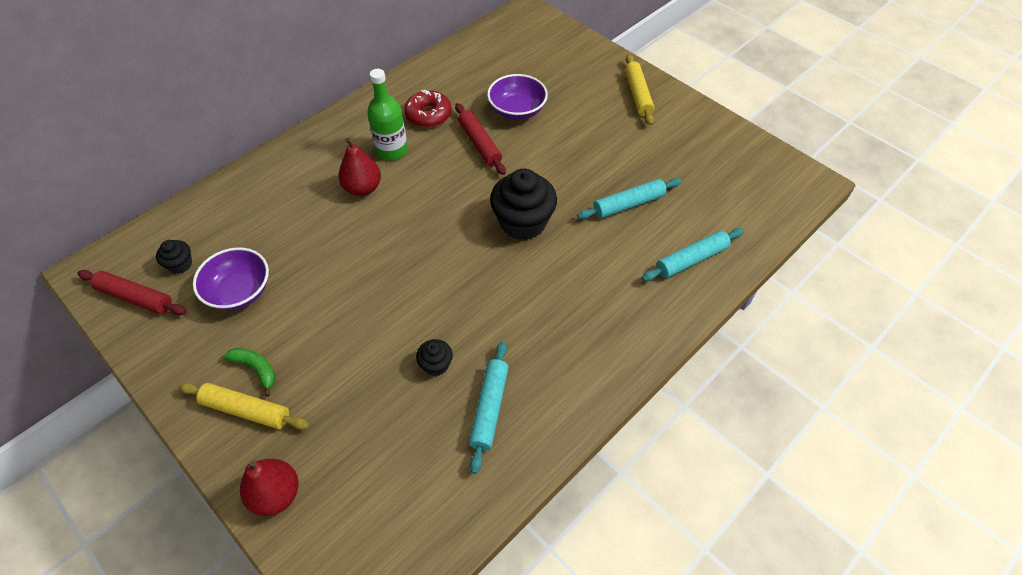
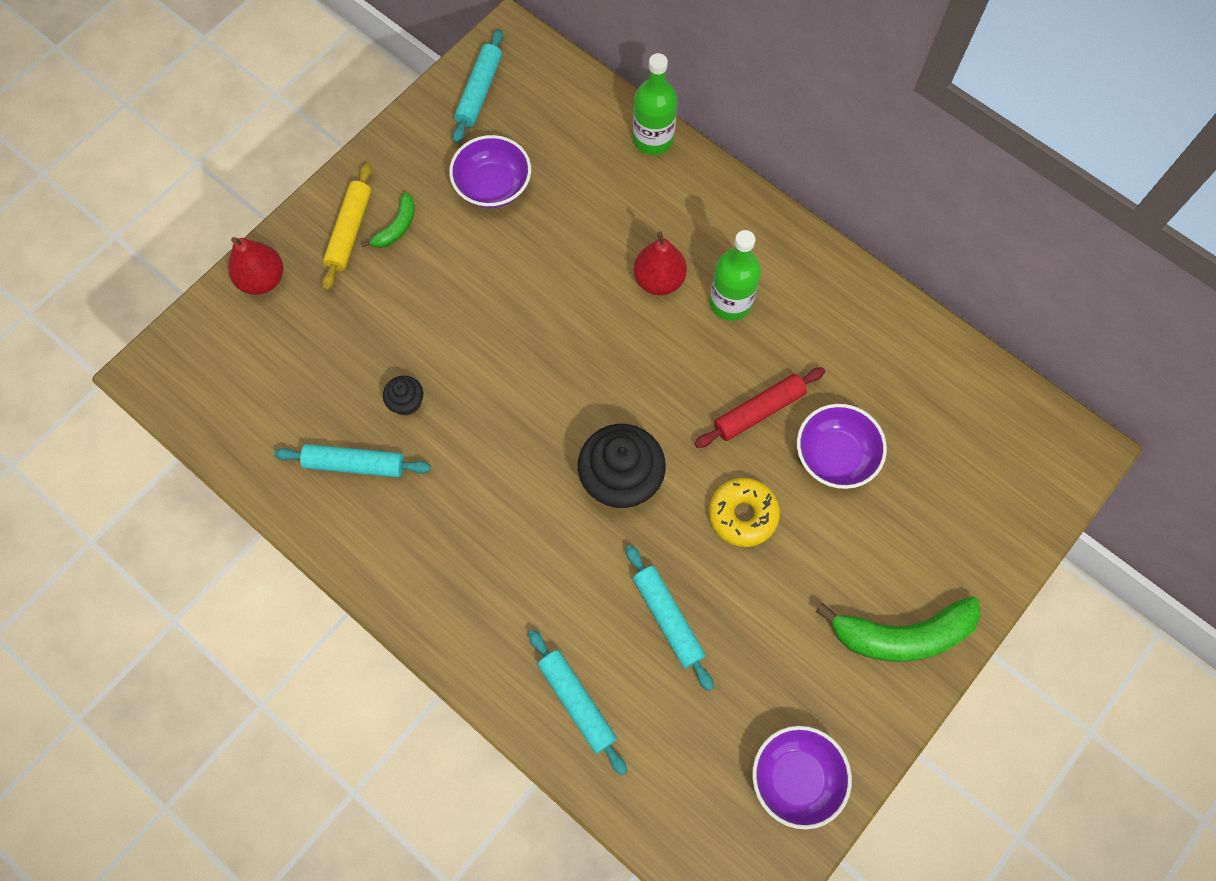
camera: 85 degrees right, 15 degrees up
(135, 297) = (479, 92): red rolling pin -> turquoise rolling pin
(180, 264) = (525, 119): black cupcake -> none
(236, 182) = (653, 139): none -> green bottle
(428, 115) = (806, 337): red donut -> none
(555, 159) = (742, 515): none -> yellow donut
(637, 94) = (902, 635): yellow rolling pin -> green banana
(731, 150) = (796, 778): none -> purple bowl

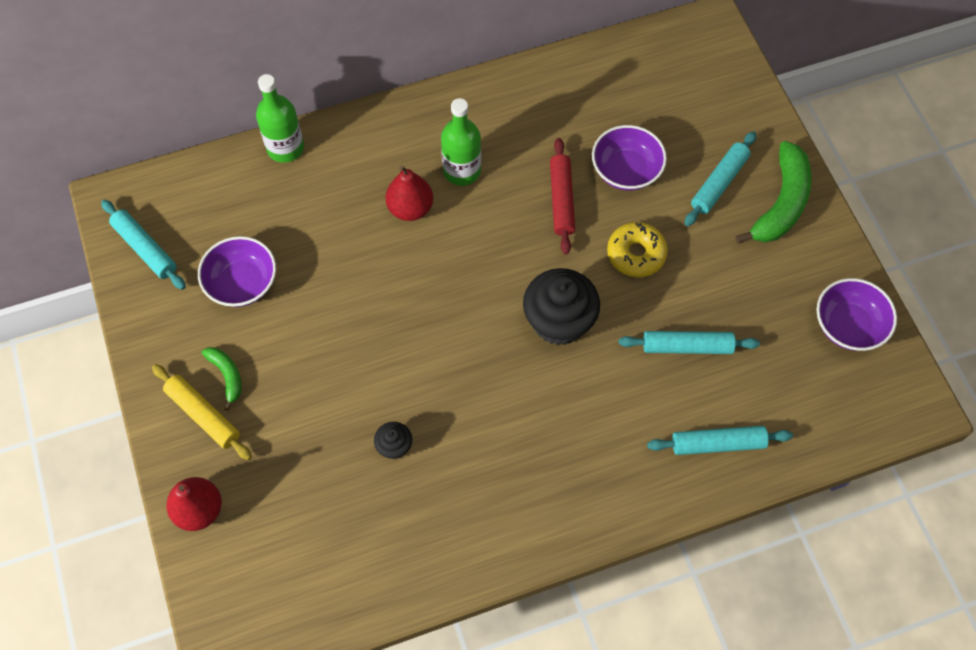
camera: 60 degrees left, 5 degrees down
(355, 464) = (424, 514): turquoise rolling pin -> turquoise rolling pin (719, 183)

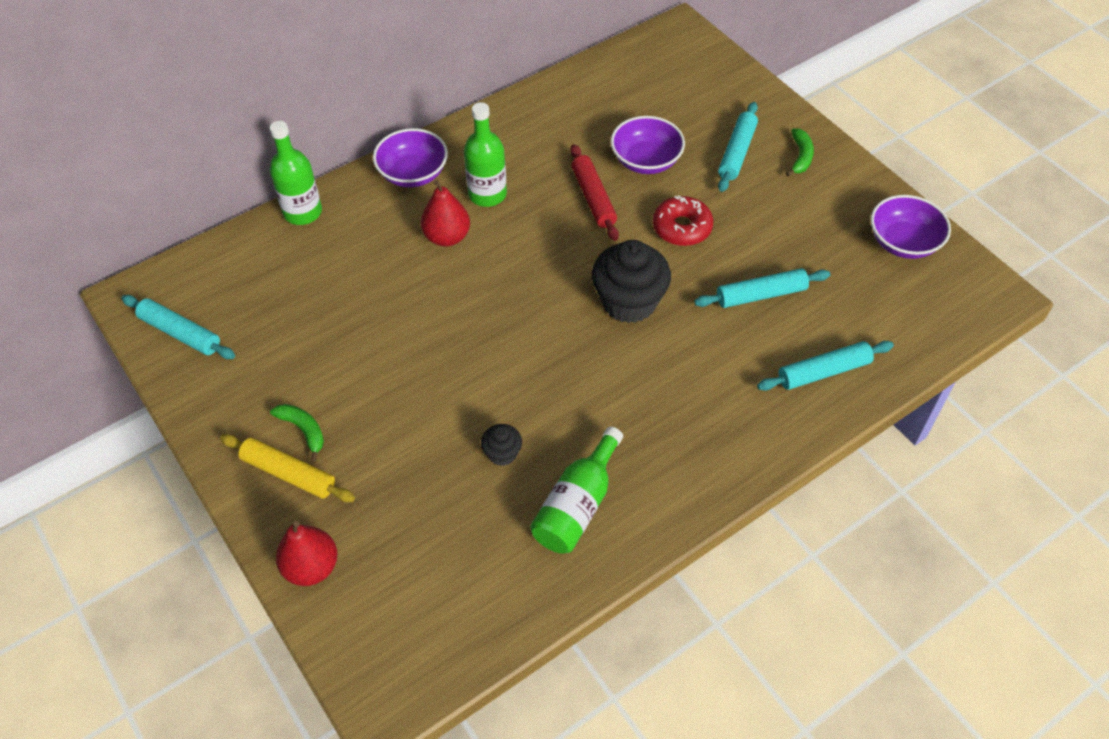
camera: 15 degrees left, 10 degrees down
(242, 283) = (294, 341): purple bowl -> purple bowl (413, 173)
(445, 516) = (577, 505): none -> green bottle
(636, 254) = (682, 228): yellow donut -> red donut
(781, 203) = (800, 156): green banana -> green banana, size x0.51

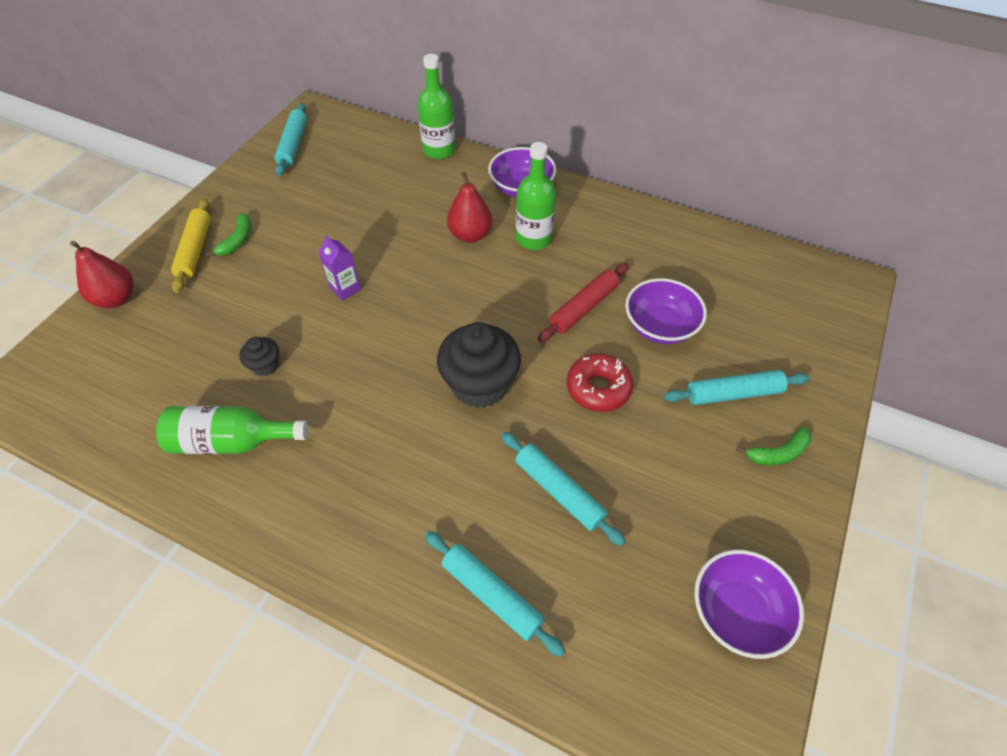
camera: 60 degrees right, 0 degrees up
(446, 358) = (345, 289): none -> purple carton

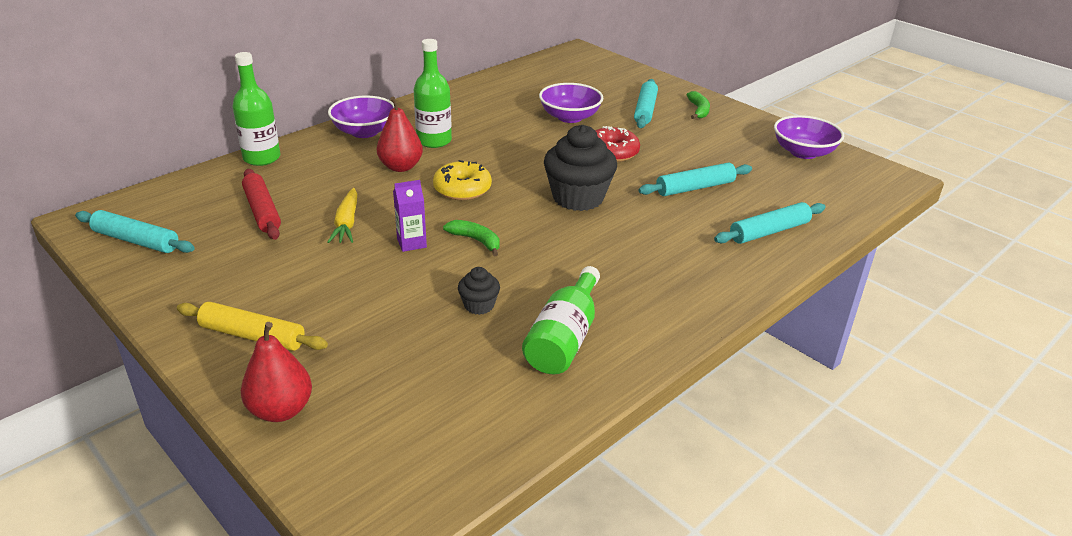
camera: 70 degrees left, 20 degrees down
(237, 240) = (267, 302): green banana -> green banana (476, 241)
(360, 238) = (347, 223): none -> yellow carrot
(452, 290) = (462, 189): none -> yellow donut
(583, 308) = (529, 139): red rolling pin -> red rolling pin (262, 211)

